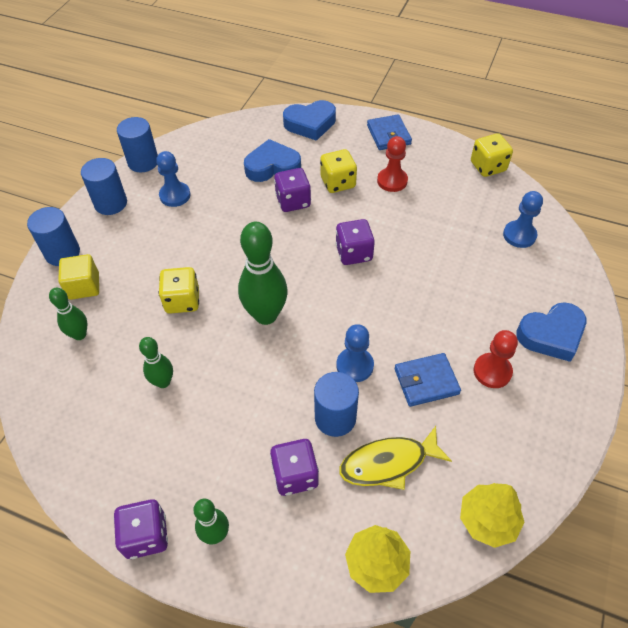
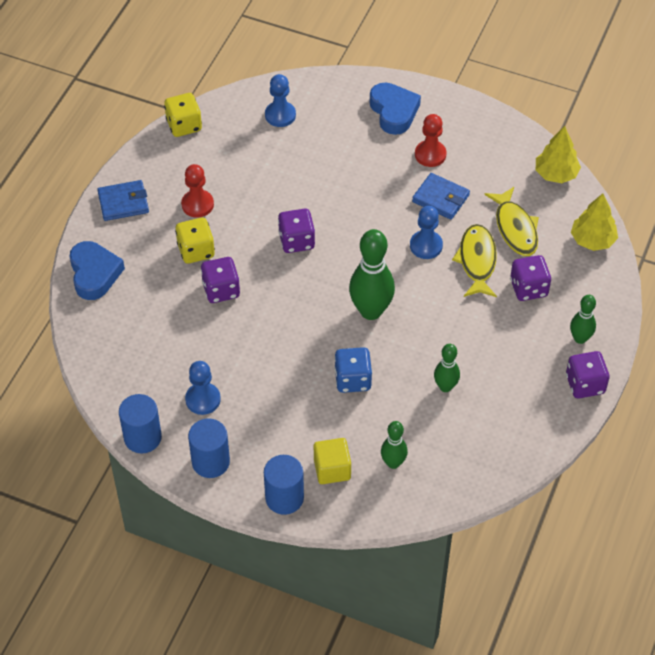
camera: 90 degrees left, 0 degrees up
(182, 301) = (352, 379): yellow dice -> blue dice
(272, 167) = (165, 309): blue heart -> none
(335, 418) = (477, 261): blue cylinder -> yellow fish
(426, 381) = (440, 198): blue wallet -> blue wallet turned 45 degrees counterclockwise

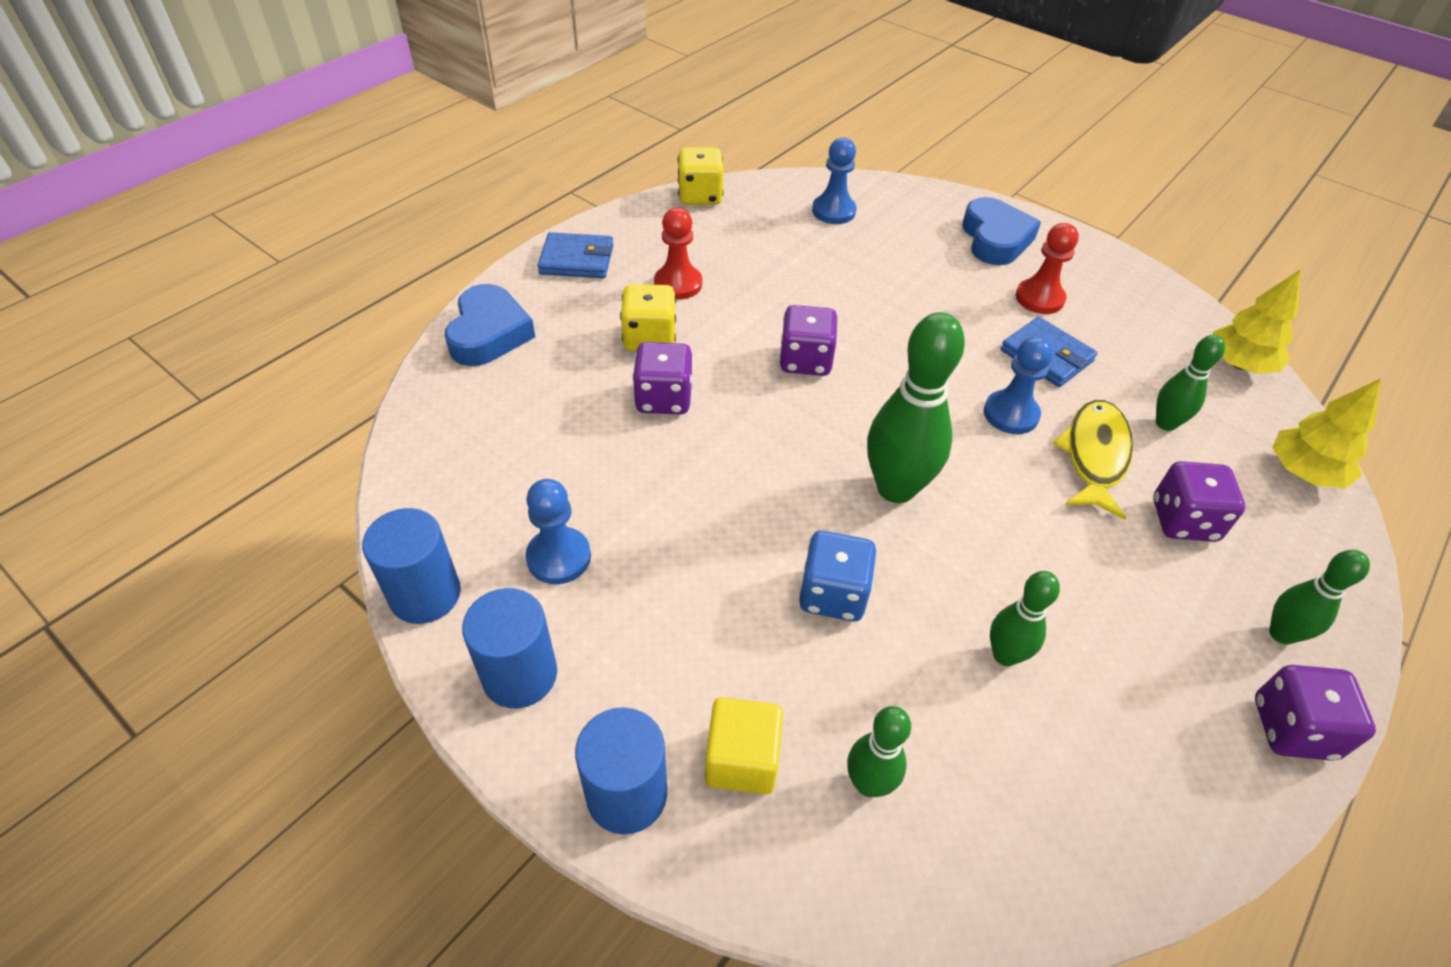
camera: 15 degrees right, 5 degrees down
(515, 228) = (1165, 423): yellow fish -> green bowling pin

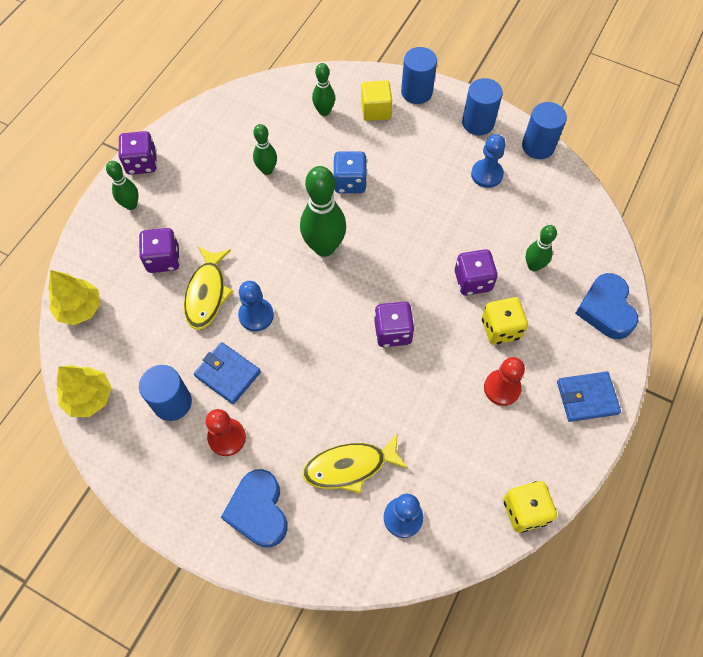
camera: 170 degrees right, 15 degrees up
(887, 253) = (350, 466): none -> yellow fish
(1119, 340) = (172, 402): none -> blue cylinder
(1165, 423) = (156, 329): green bowling pin -> green bowling pin (533, 266)

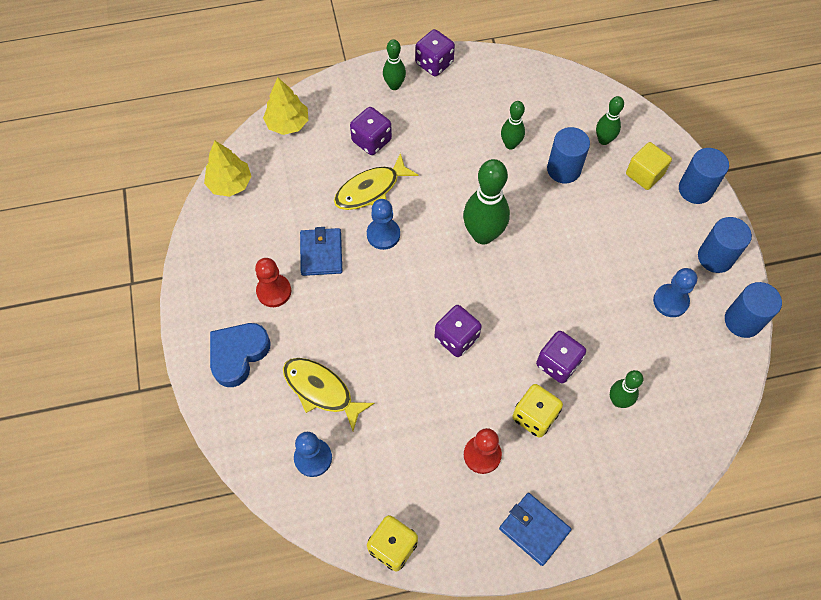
camera: 50 degrees right, 0 degrees up
(172, 402) = (270, 236): blue cylinder -> blue cylinder (563, 169)
(350, 182) = (558, 208): blue dice -> none
(605, 309) = (633, 489): blue heart -> none

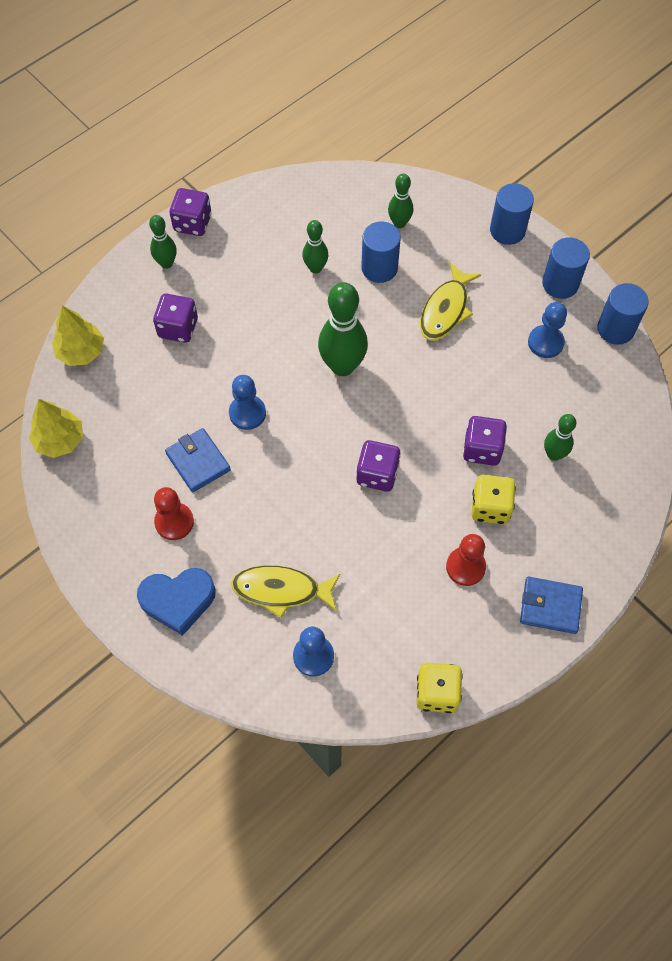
camera: 30 degrees left, 0 degrees up
(238, 355) = (178, 601): blue heart -> blue heart turned 105 degrees counterclockwise
(371, 189) = (208, 376): yellow fish -> yellow fish (445, 310)
(644, 174) = (455, 238): yellow cube -> none

